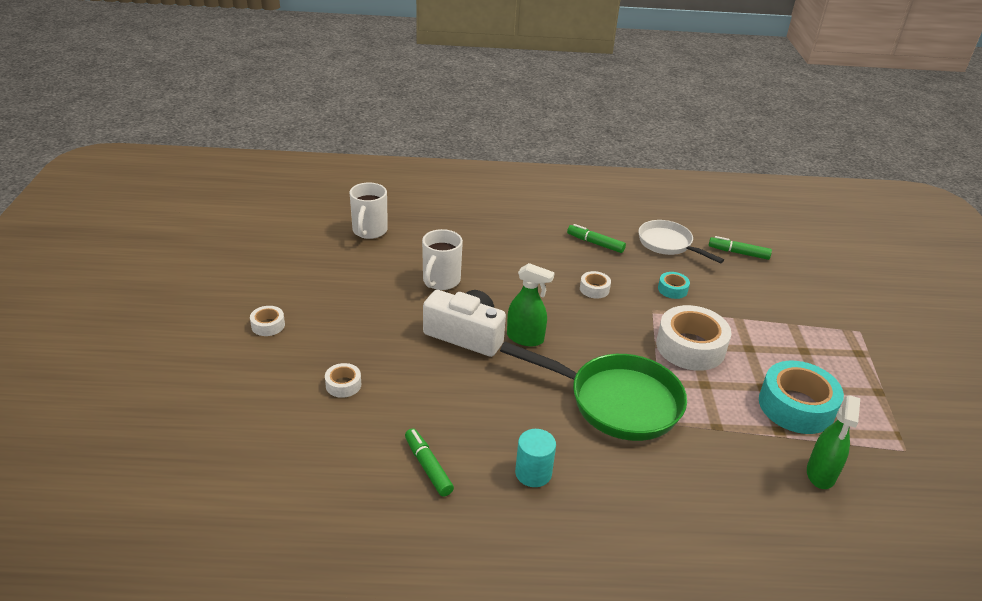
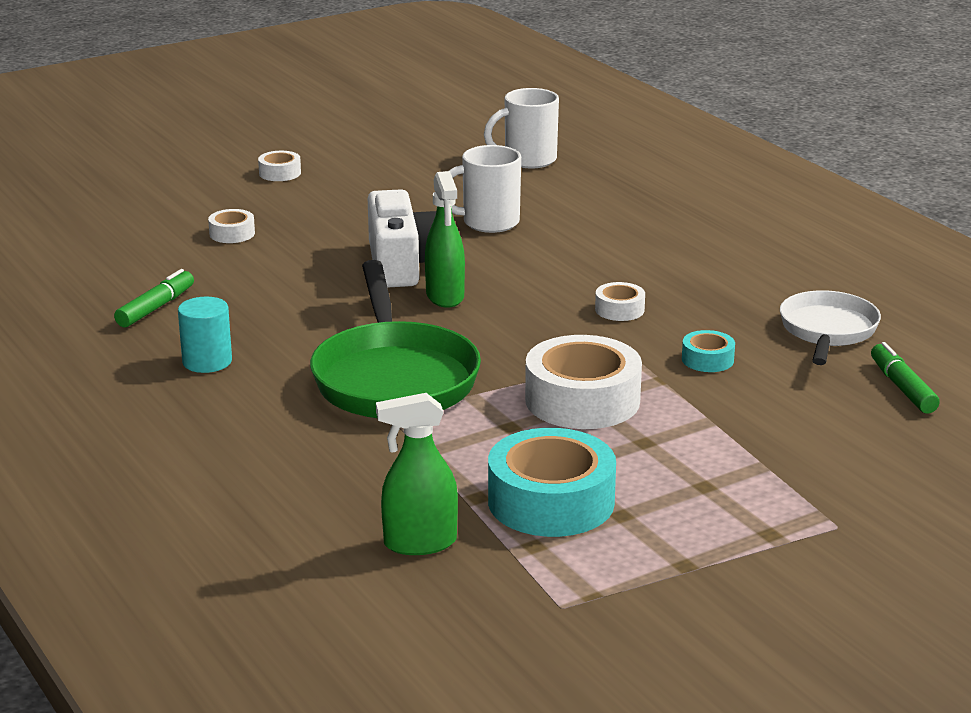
camera: 60 degrees right, 10 degrees down
(595, 243) = (736, 284): green marker -> none

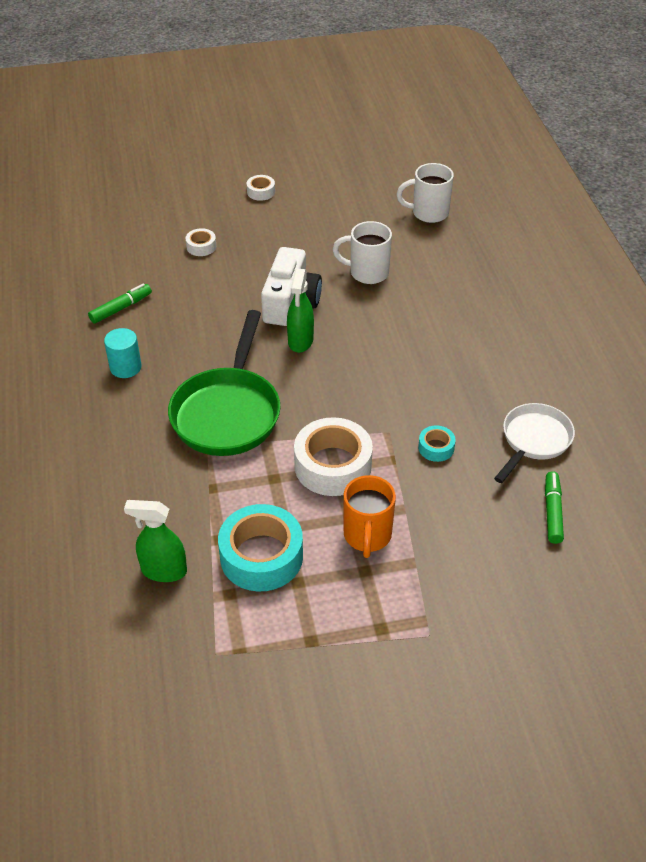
camera: 20 degrees right, 20 degrees up
(619, 309) = (405, 382): white tape -> none
(681, 454) = (367, 536): none -> orange mug

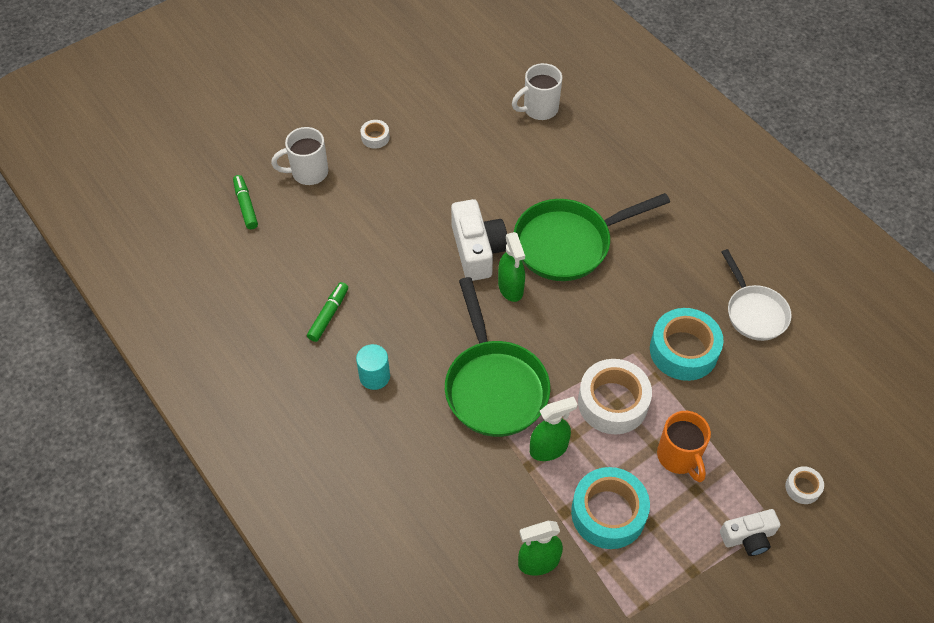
camera: 25 degrees left, 10 degrees up
(201, 246) = (359, 219): white tape -> white tape (802, 487)
(242, 481) = (548, 449): none -> green spray bottle
(367, 273) = (524, 193): white mug -> white mug (308, 172)
(382, 324) = (568, 243): none -> green pan
(391, 634) = (748, 537): none -> white camera
(436, 448) = (683, 350): turquoise tape -> turquoise tape, size x2.12
(534, 441) = (754, 312): white pan -> white pan turned 150 degrees clockwise
(552, 512) = (803, 373): green marker -> green marker (246, 206)

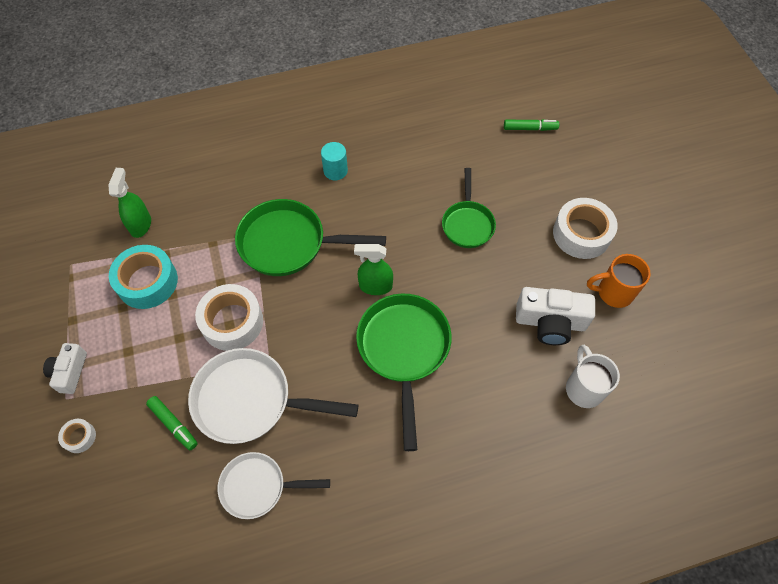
camera: 110 degrees right, 5 degrees up
(308, 172) = (553, 176): white mug -> none
(328, 315) = (402, 156): green marker -> green marker (173, 424)
(375, 137) = (581, 234): white tape -> white tape, size x2.12
(400, 230) = (467, 224): none -> green pan
(477, 250) = (425, 274): white camera -> white camera (550, 322)
(548, 449) = (218, 261): green spray bottle -> none
(679, 457) = (160, 351): orange mug -> orange mug (613, 292)
(683, 350) = (250, 401): turquoise tape -> white pan

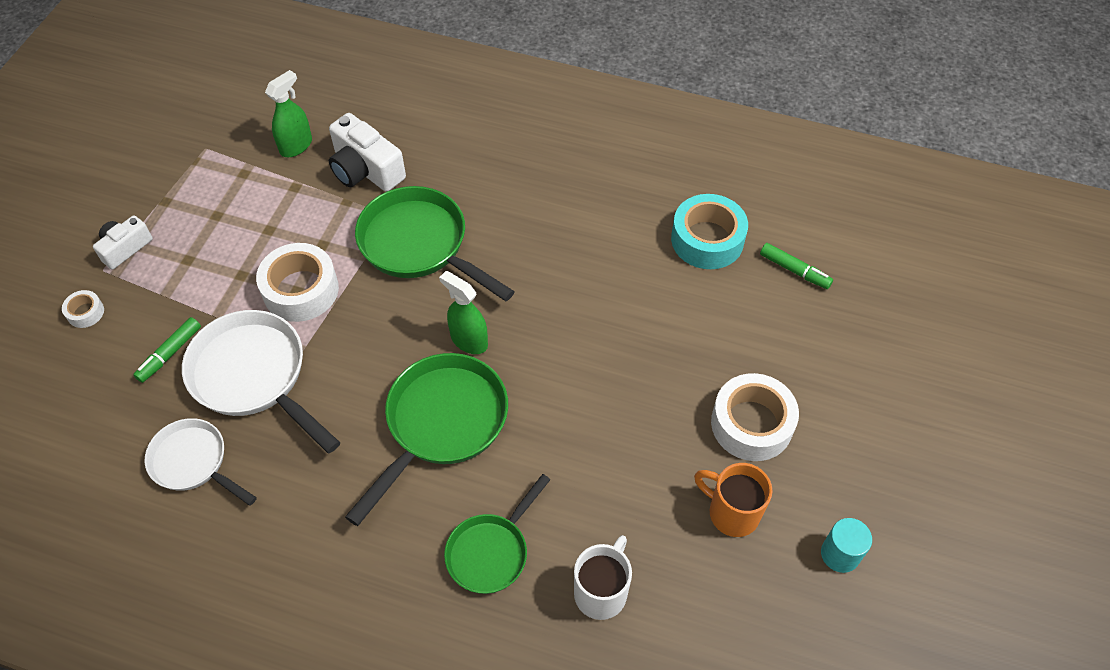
camera: 35 degrees right, 5 degrees down
(147, 282) = (257, 204): turquoise tape -> turquoise tape (707, 240)
(173, 424) = (170, 353): green marker -> green marker turned 45 degrees clockwise
(335, 171) = (530, 197): turquoise cylinder -> turquoise cylinder (840, 554)
(467, 224) = (626, 334): green pan -> green pan (491, 551)
(550, 322) = (626, 497): white camera -> white camera (365, 170)

